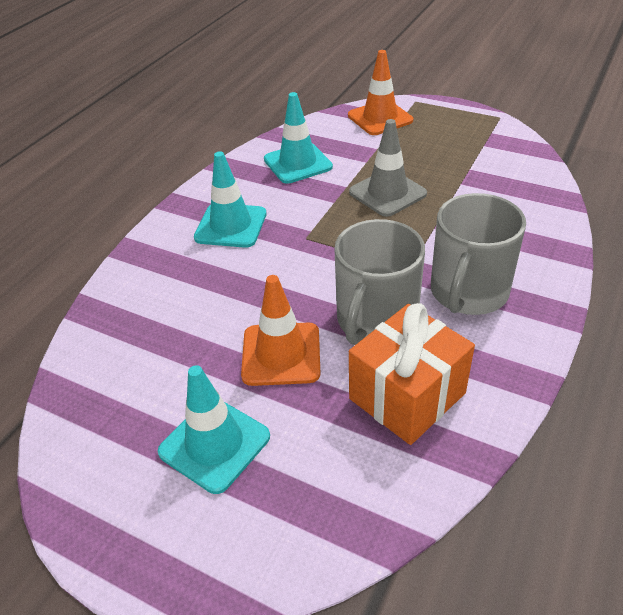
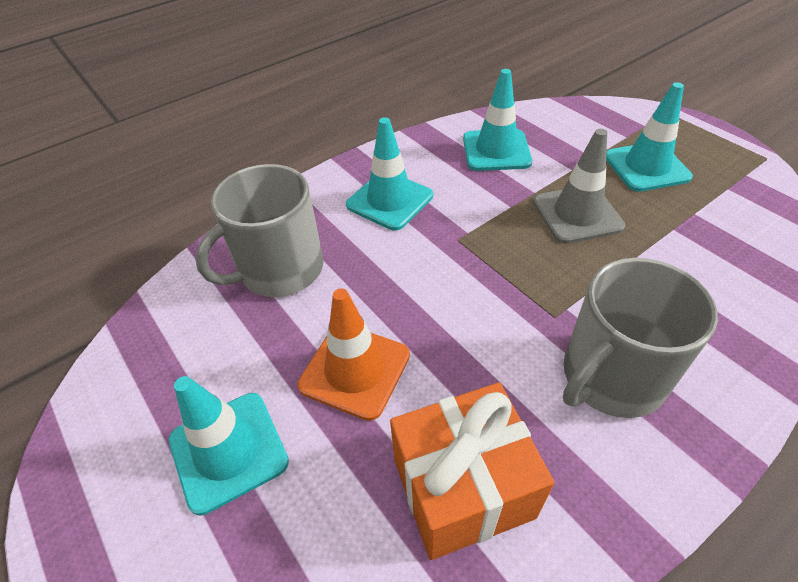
camera: 25 degrees right, 5 degrees up
(376, 320) = (479, 369): grey mug -> grey mug (279, 269)
(380, 118) = (615, 122): orange traffic cone -> none
(420, 145) = (646, 167): none -> turquoise traffic cone

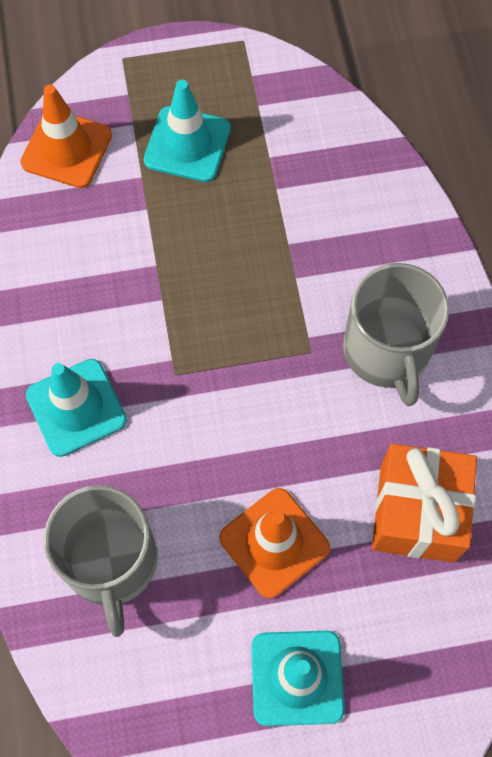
camera: 65 degrees left, 20 degrees up
(496, 150) = (67, 258): turquoise traffic cone -> none
(572, 118) = (67, 149): none -> orange traffic cone
(577, 214) = (209, 250): grey traffic cone -> none

